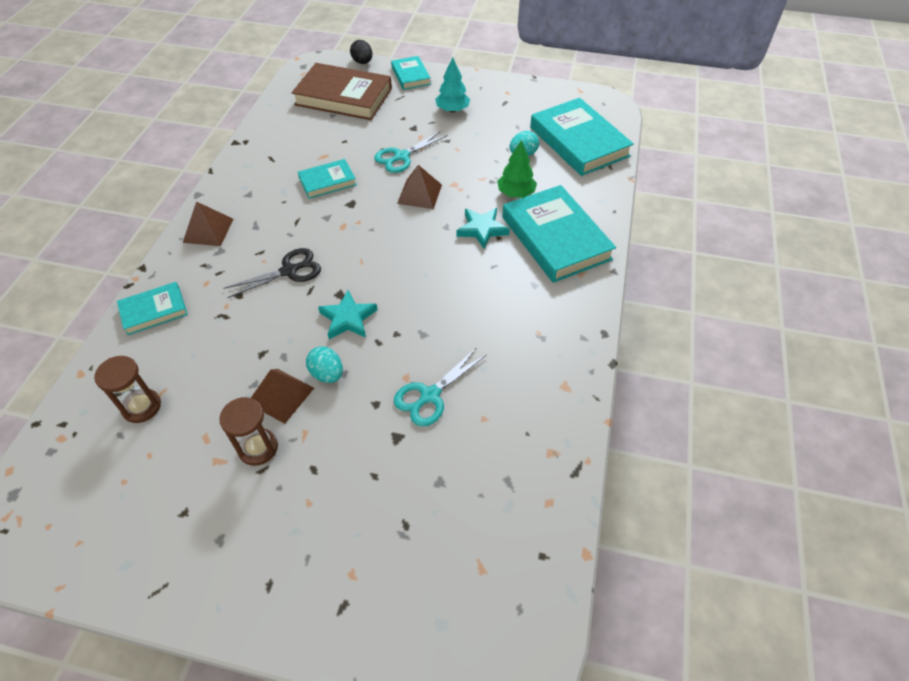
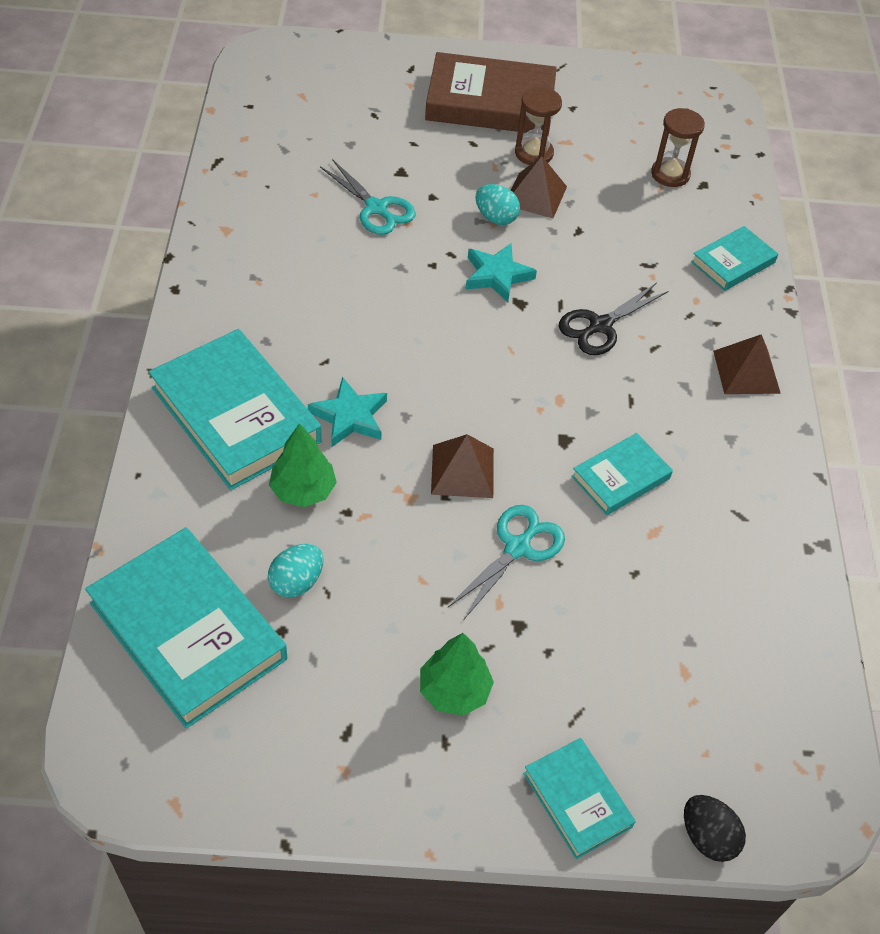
camera: 165 degrees right, 0 degrees up
(343, 97) = (693, 700): brown book -> brown book (490, 102)
(430, 395) = (376, 208): turquoise scissors -> turquoise scissors turned 105 degrees clockwise
(452, 110) = (454, 690): turquoise tree -> green tree

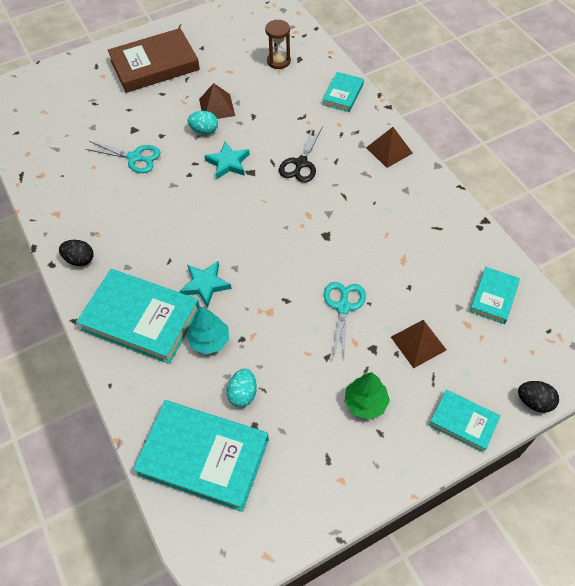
camera: 25 degrees left, 5 degrees up
(213, 301) = (80, 260): none -> black egg
(303, 490) = (209, 340): green tree -> turquoise tree
(462, 471) = (286, 281): brown pyramid -> brown pyramid (418, 343)
(534, 153) = (199, 83): brown hourglass -> none
(620, 477) = (367, 240): turquoise book -> turquoise book (493, 297)

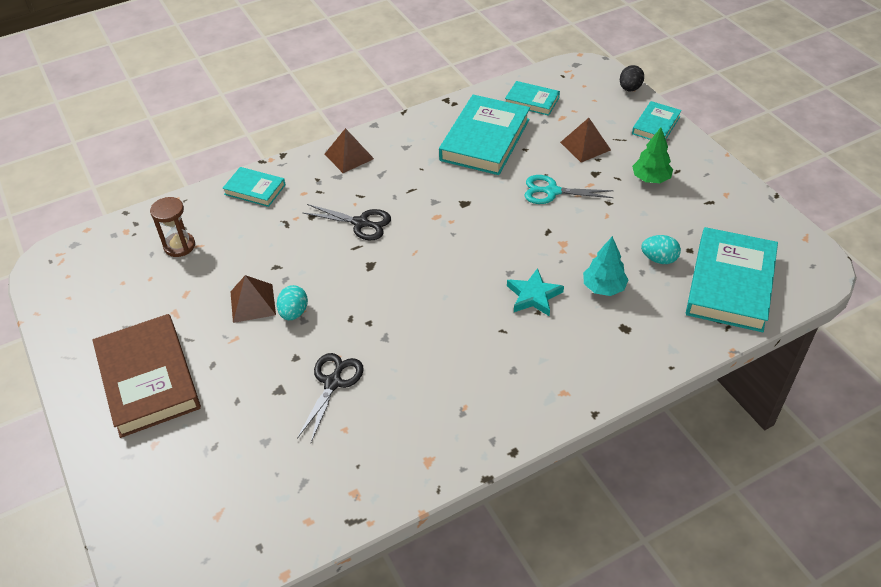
camera: 90 degrees left, 10 degrees down
(80, 260) = (505, 421): black egg -> none
(134, 157) = (333, 382): turquoise scissors -> black scissors
(141, 319) = (584, 348): turquoise book -> turquoise book (485, 140)
(228, 163) = (353, 286): turquoise star -> none

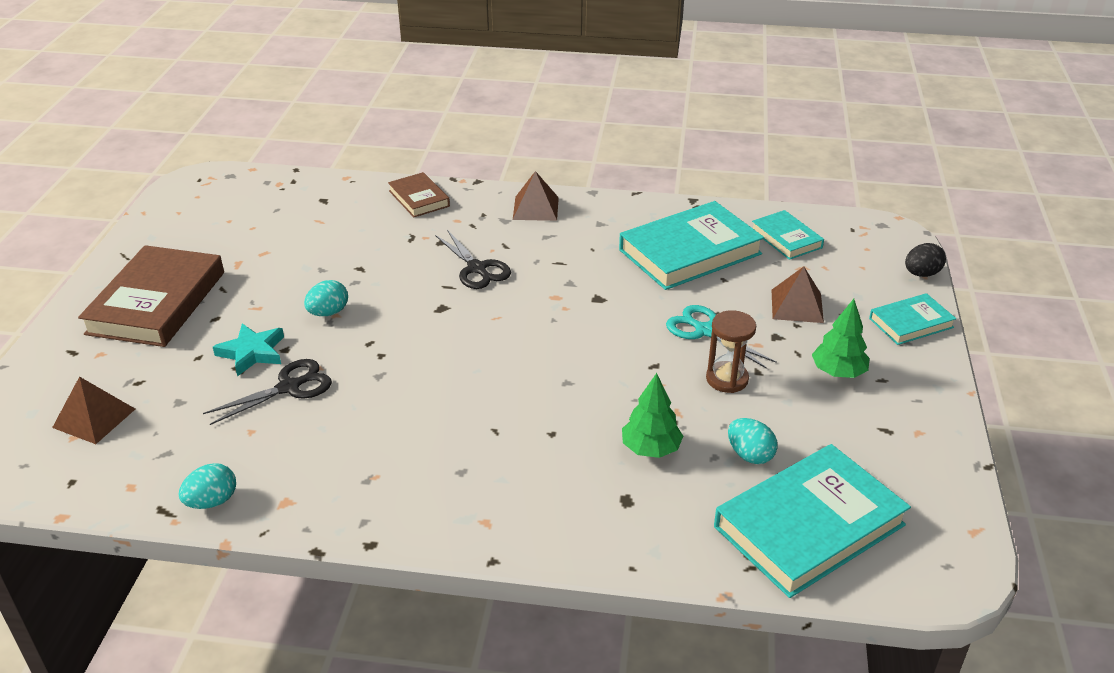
camera: 35 degrees right, 10 degrees down
(179, 246) = (304, 214): brown hourglass -> brown hourglass (727, 379)
(253, 303) = (305, 287): brown pyramid -> brown pyramid (94, 418)
(255, 189) = (419, 198): turquoise book -> brown book
(379, 493) = (212, 501): none -> turquoise egg
(533, 296) = (565, 416): turquoise star -> turquoise star (252, 352)
(603, 287) = (650, 449): turquoise tree -> green tree

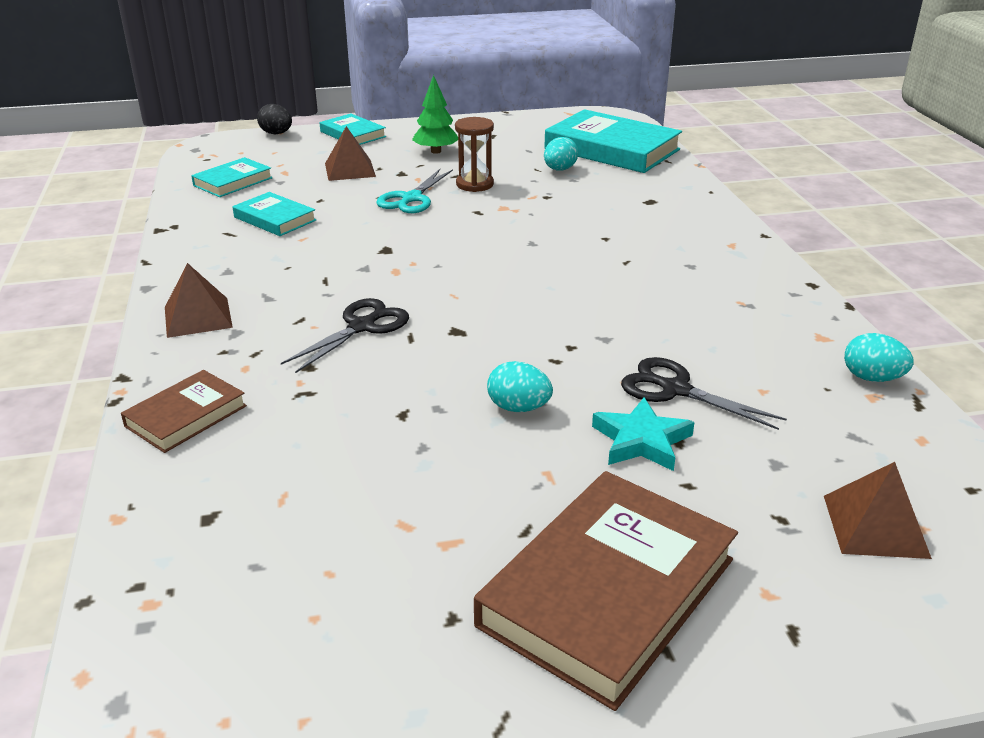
camera: 110 degrees left, 5 degrees down
(157, 303) = (608, 592): brown book -> brown book turned 45 degrees counterclockwise
(650, 449) = (586, 200): green tree -> none
(690, 252) = (275, 219): turquoise book -> turquoise book, size x0.53

